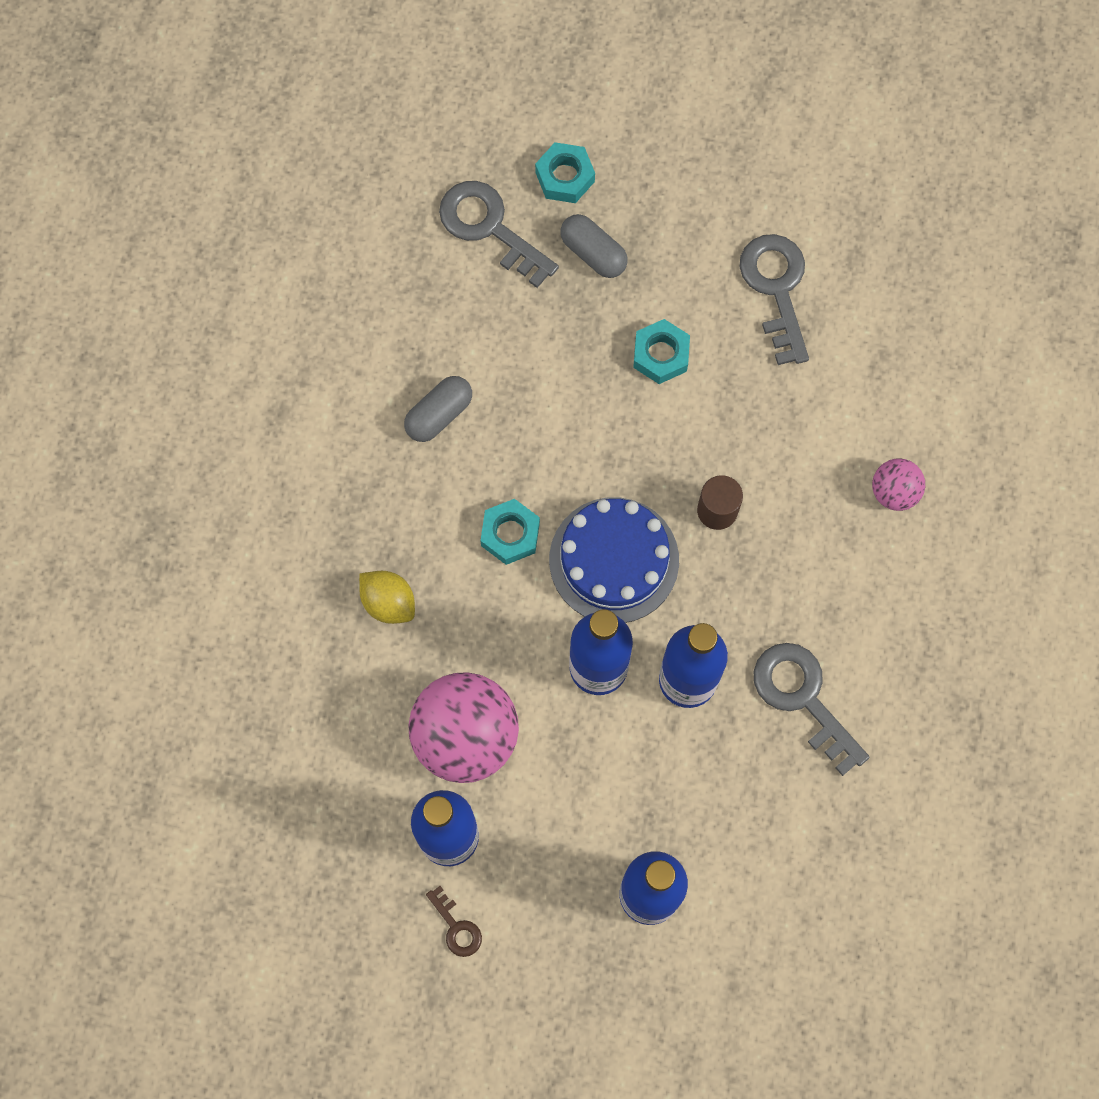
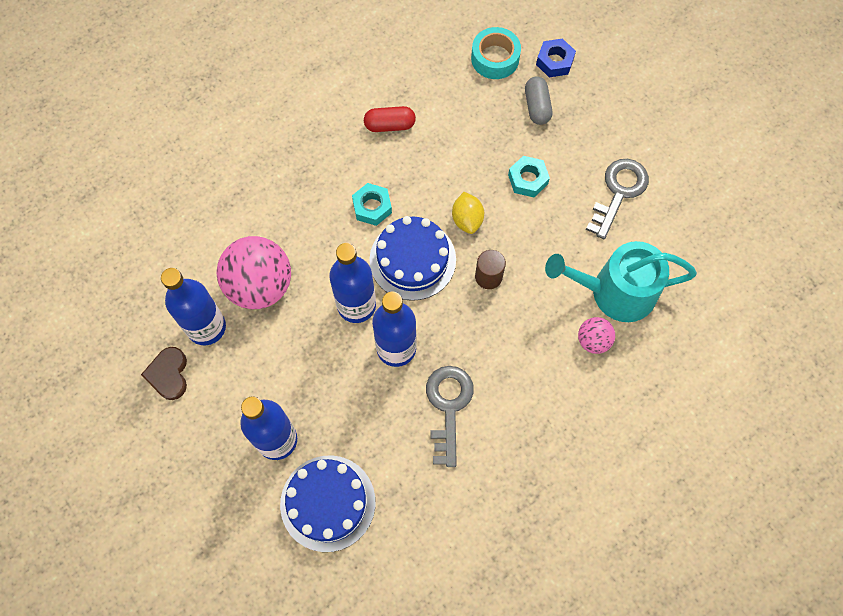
camera: 40 degrees right, 5 degrees down
(388, 602) = (283, 193): yellow lemon -> yellow lemon (467, 219)
(439, 414) = (389, 125): grey capsule -> red capsule
(456, 927) = (168, 374): brown key -> brown heart
(490, 228) = (495, 58): grey key -> turquoise tape
(565, 177) = (554, 61): turquoise nut -> blue nut
(767, 914) = (328, 503): none -> blue cake
(871, 414) = (615, 292): none -> turquoise watering can

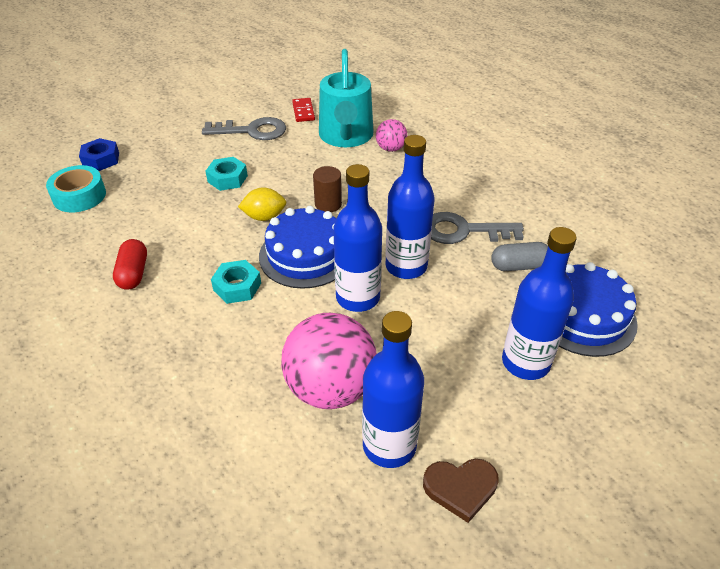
camera: 90 degrees left, 25 degrees down
(537, 106) = (148, 171): grey capsule -> grey capsule (519, 266)
(618, 192) = (252, 131): grey key -> grey key turned 150 degrees clockwise
(665, 243) = (303, 111): none -> red domino

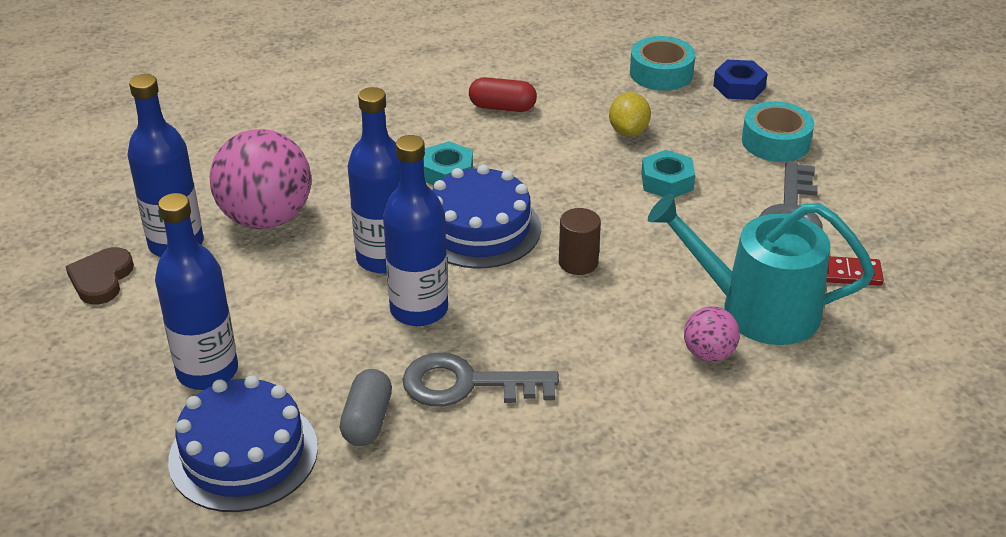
camera: 105 degrees right, 5 degrees down
(172, 141) = (775, 141): none -> turquoise tape
(264, 217) = (569, 204): yellow lemon -> yellow lemon (628, 131)
(463, 231) = (467, 384): grey key -> grey key turned 105 degrees counterclockwise

